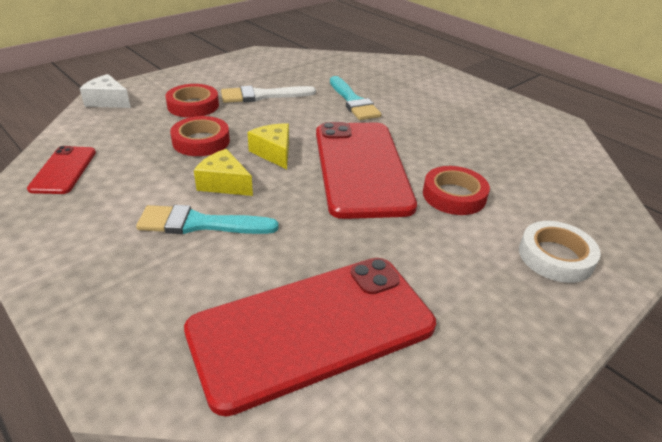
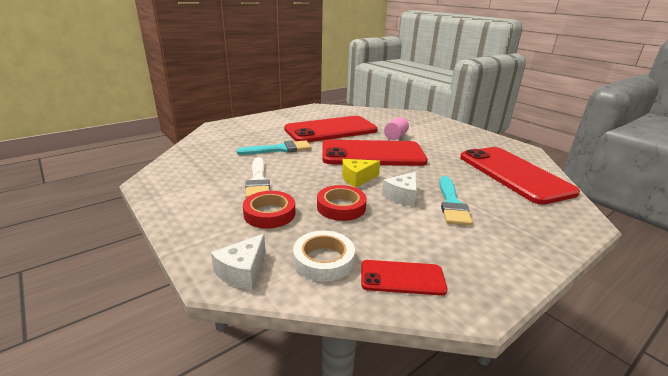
camera: 85 degrees left, 10 degrees down
(224, 184) = (402, 196): yellow cheese -> white cheese
(447, 135) = (331, 130): none -> red phone
(454, 195) = (395, 136): red tape -> pink cylinder
(555, 256) = (435, 126): white tape -> white tape (323, 260)

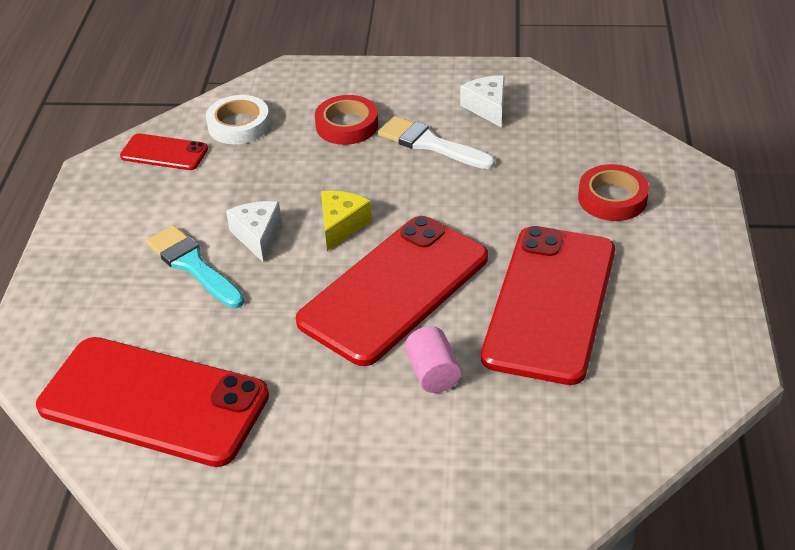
camera: 135 degrees right, 15 degrees up
(242, 271) = (281, 83): white cheese -> white cheese (487, 108)
(279, 149) = (516, 201): turquoise brush -> none
(341, 207) = (298, 176): red tape -> red tape (612, 198)
(402, 278) = (164, 153): red phone -> red phone turned 60 degrees clockwise

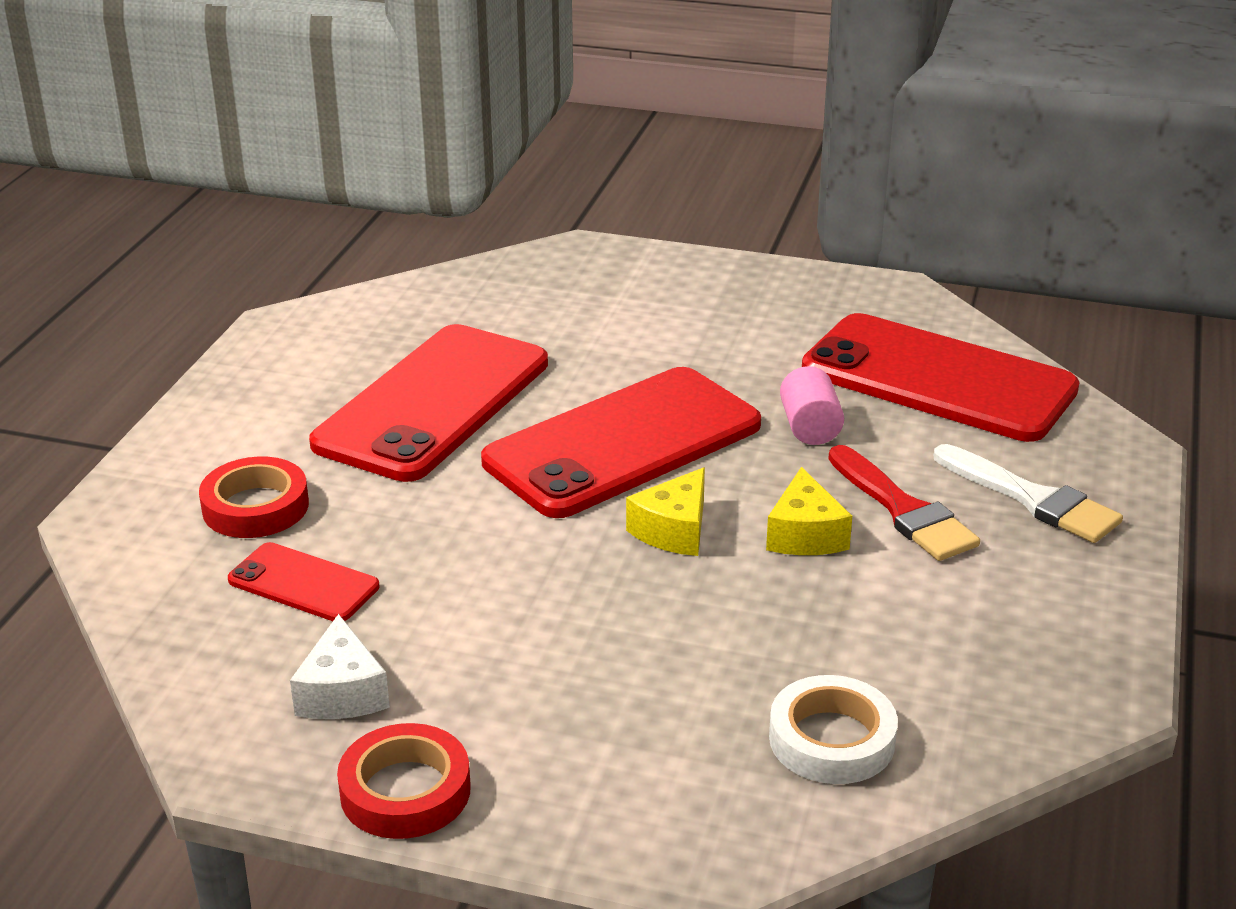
camera: 170 degrees left, 10 degrees down
(164, 153) = (976, 703): red phone -> red phone (303, 583)
(193, 265) = (903, 510): turquoise brush -> red brush
(257, 236) = (805, 534): white cheese -> yellow cheese
(347, 125) = (620, 701): red tape -> red tape (405, 791)
(430, 144) = (483, 638): white brush -> white brush (1032, 499)
(433, 373) = (608, 361): pink cylinder -> pink cylinder (810, 427)

